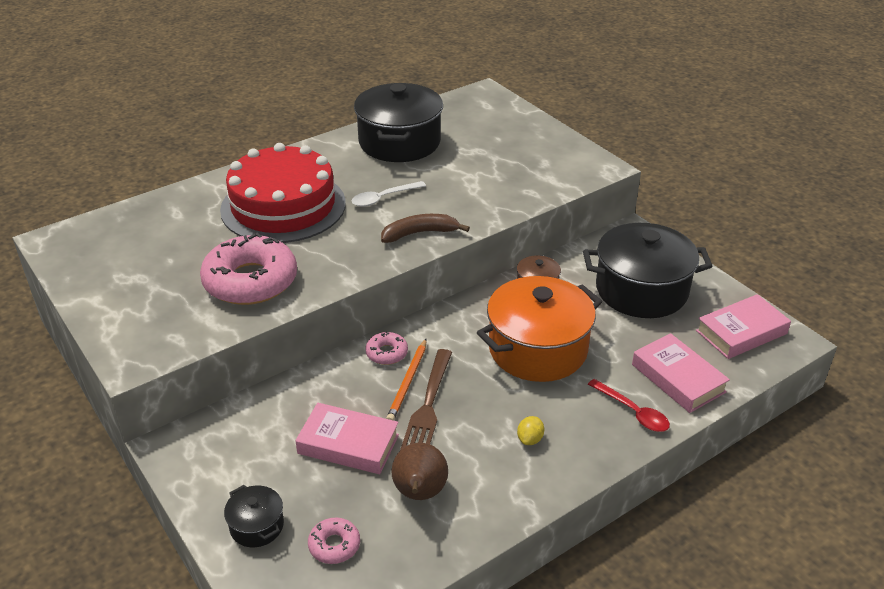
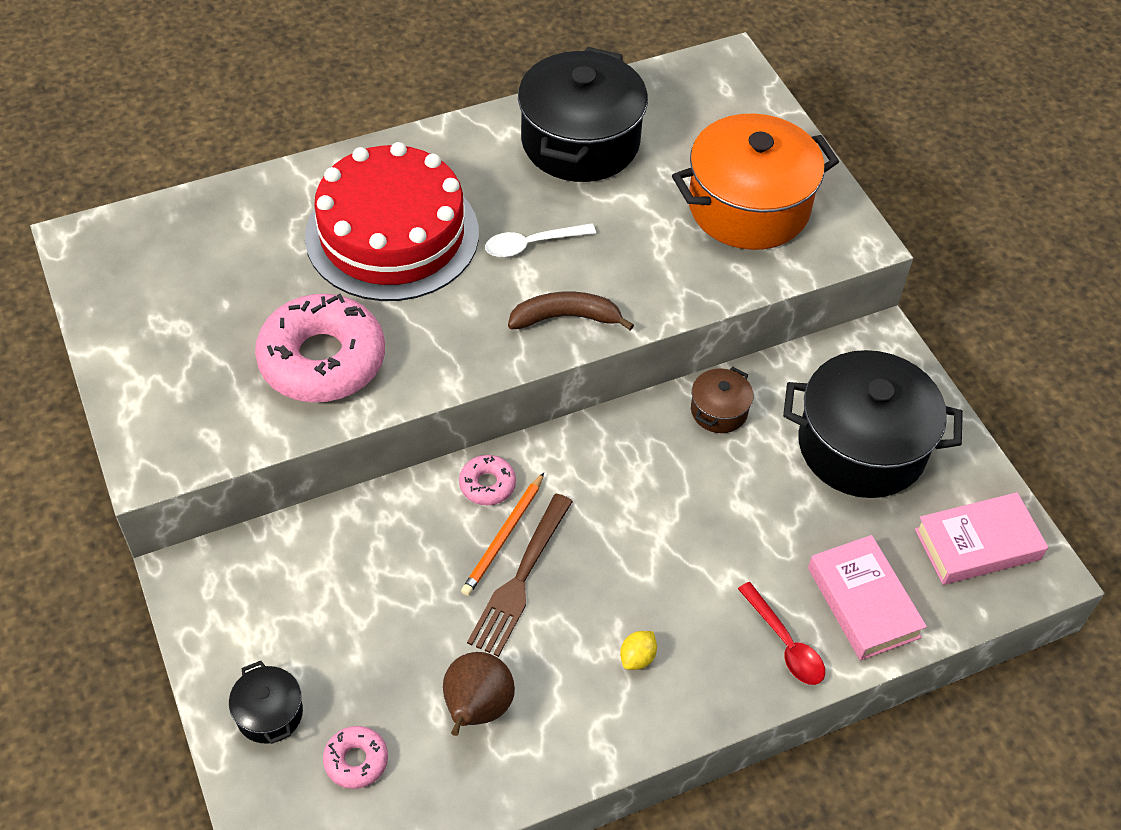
camera: 10 degrees right, 15 degrees up
(348, 444) = (405, 617): pink book -> none
(537, 349) = (688, 517): orange pot -> orange pot (748, 207)

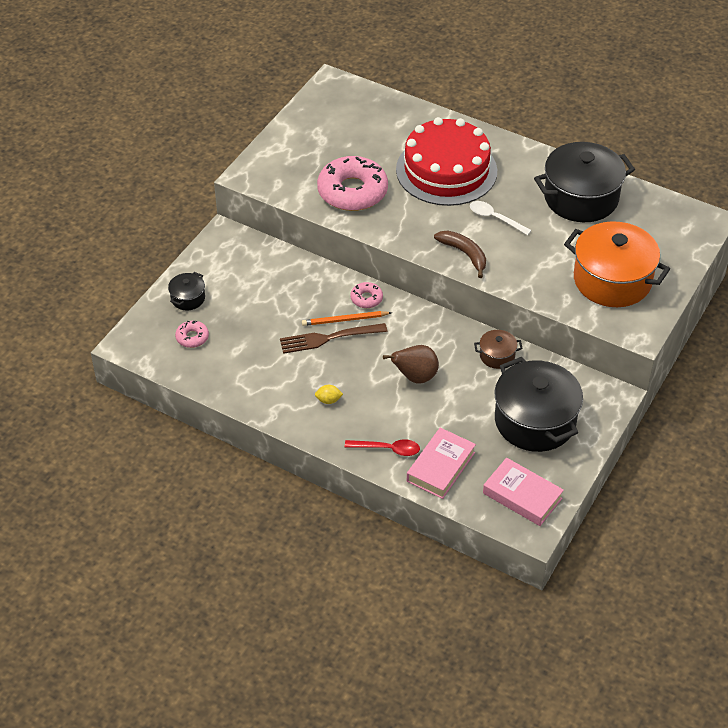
camera: 55 degrees right, 5 degrees down
(476, 709) = (251, 361): brown pear -> brown pear (415, 377)
(785, 644) = (388, 449): red spoon -> red spoon turned 105 degrees counterclockwise

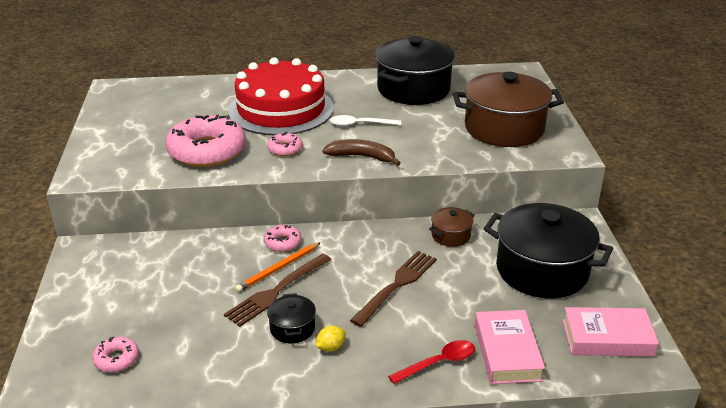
camera: 35 degrees left, 15 degrees down
(188, 298) = (81, 323): black pot -> black pot (292, 328)
(412, 217) = (285, 149): none -> pink donut
(415, 377) = (396, 285): brown pear -> brown fork
(612, 280) = (504, 128): orange pot -> brown pot

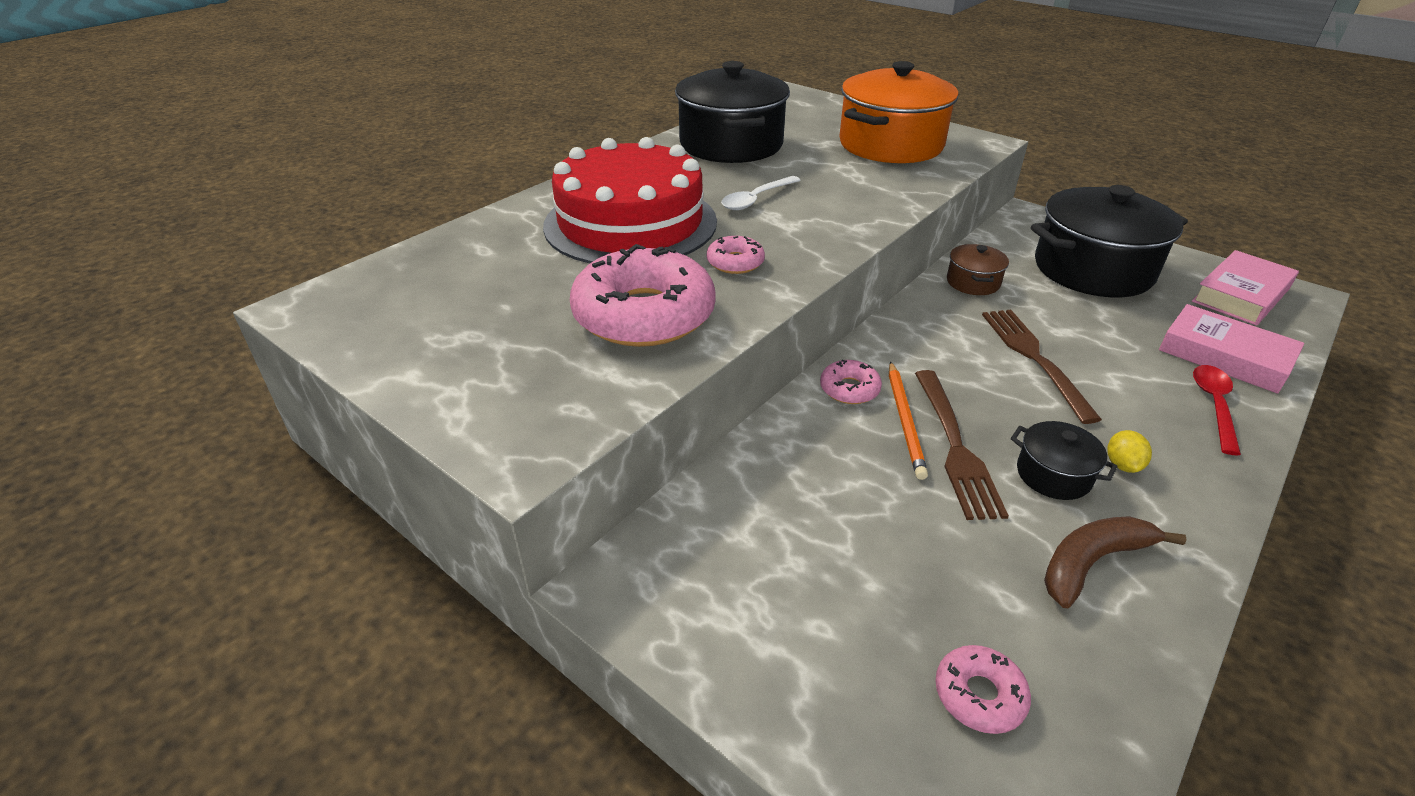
camera: 45 degrees left, 5 degrees up
(362, 157) = (832, 229): brown banana -> brown banana (1091, 562)
(504, 128) = (890, 145): brown pot -> orange pot

